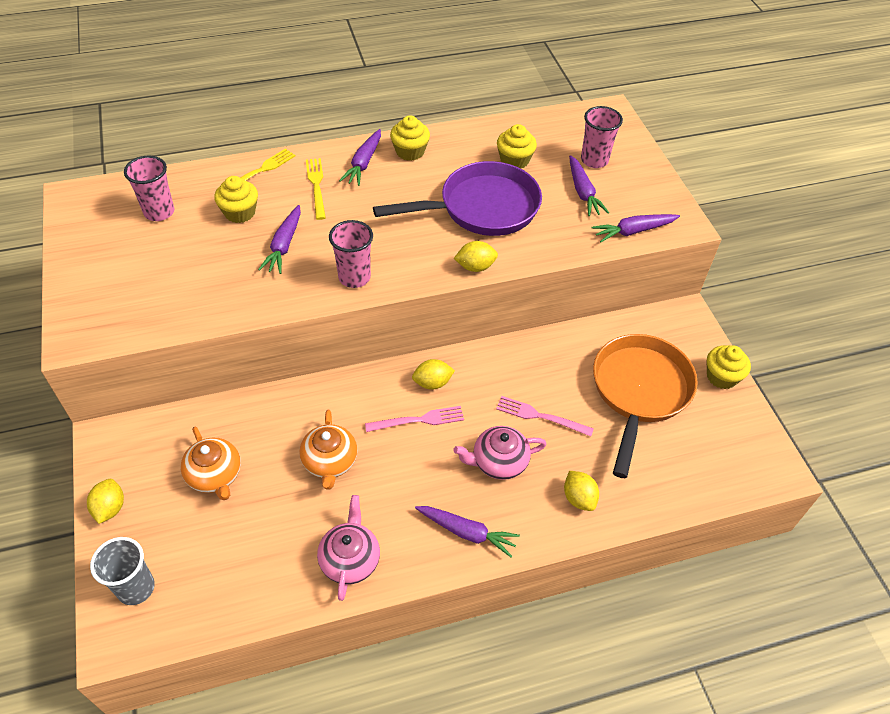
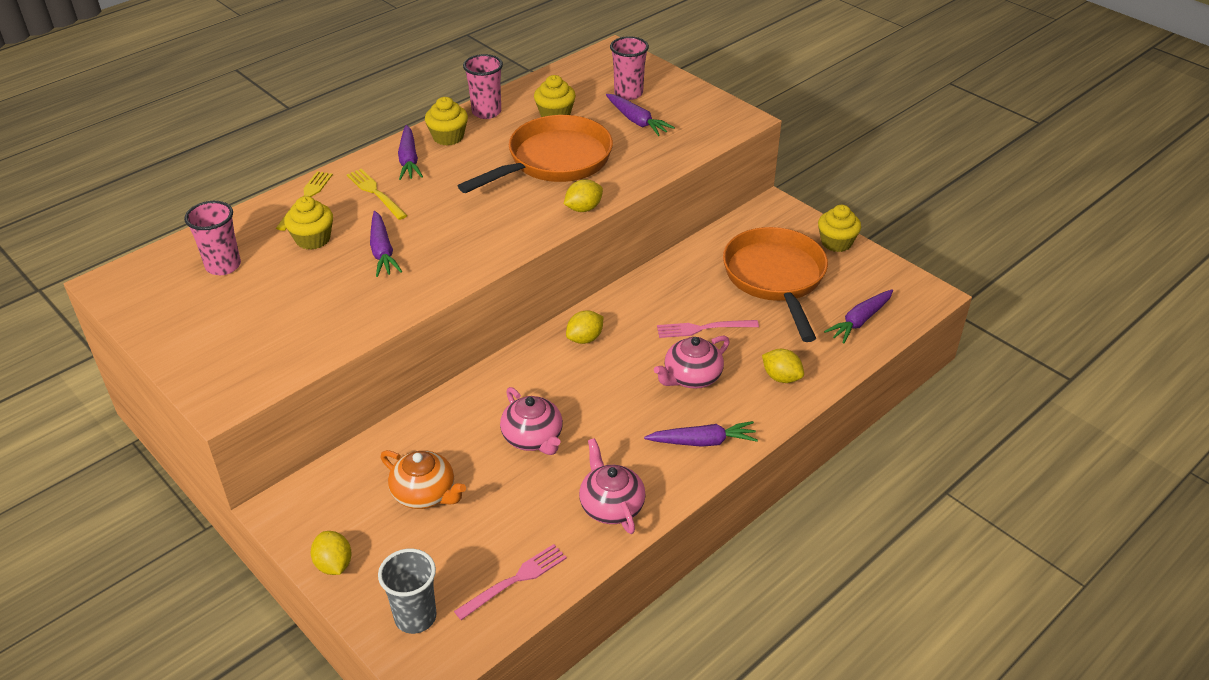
camera: 25 degrees left, 10 degrees down
(330, 462) = (533, 438): orange teapot -> pink teapot
(354, 277) = (474, 254): pink cup -> pink cup (486, 112)
(419, 420) = (594, 373): pink fork -> pink fork (515, 580)
(482, 208) = (554, 161): purple pan -> orange pan
(633, 231) = (703, 137): purple carrot -> purple carrot (860, 321)

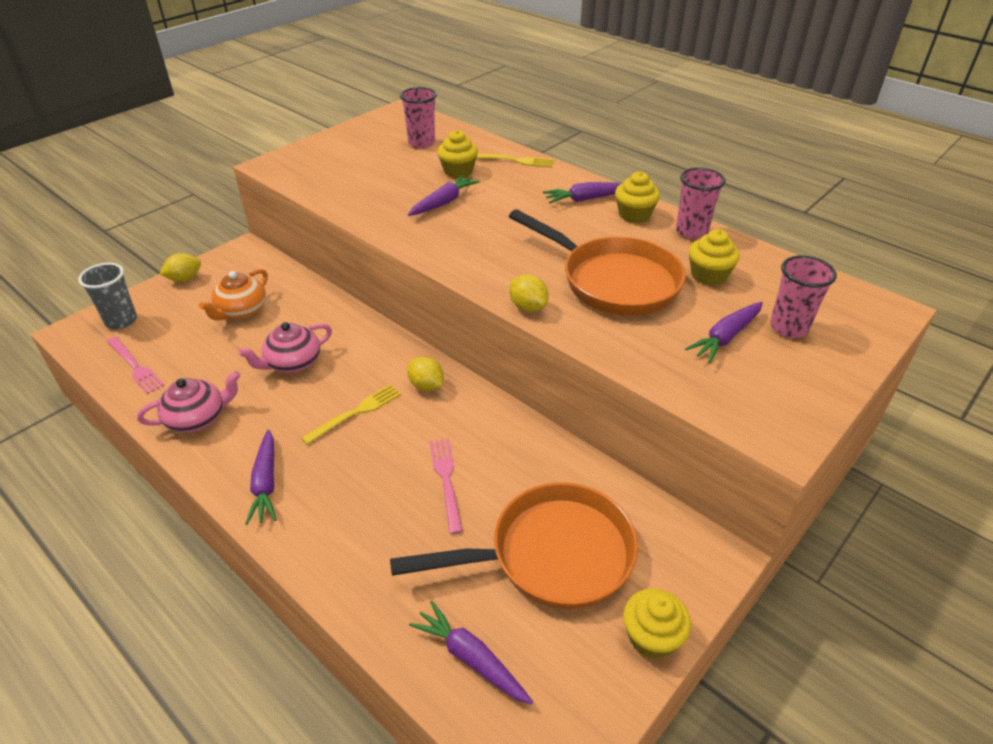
camera: 85 degrees right, 0 degrees up
(375, 193) = (529, 189): yellow fork -> yellow fork (356, 412)
(382, 251) = (443, 202): purple carrot -> purple carrot turned 150 degrees clockwise
(691, 377) = (365, 471): pink teapot -> none
(781, 377) = (359, 557): yellow lemon -> none

